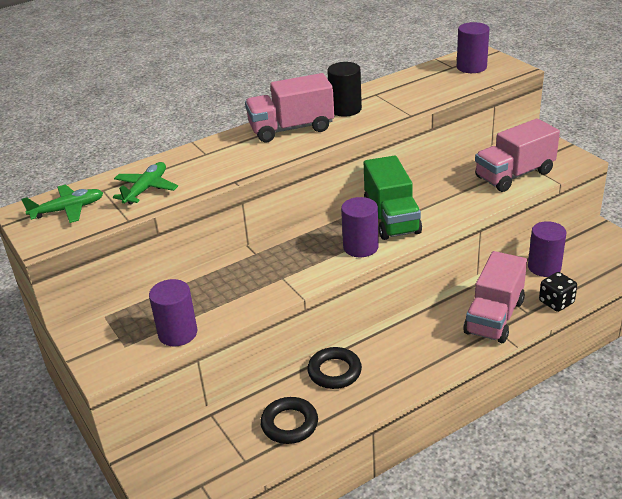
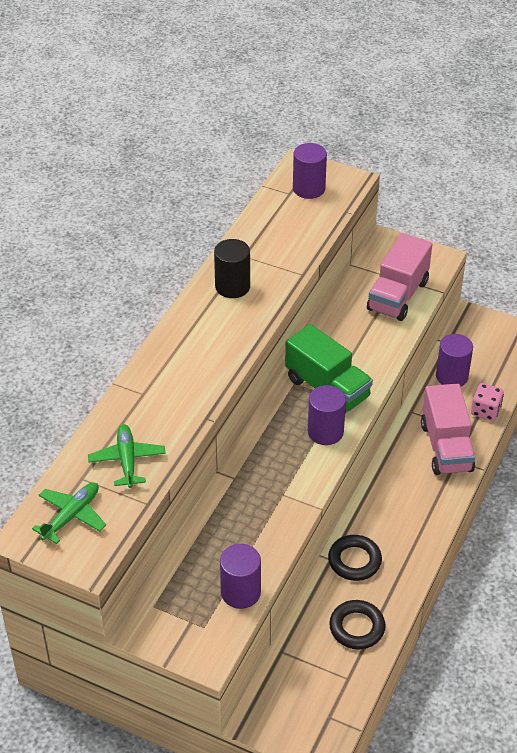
camera: 35 degrees left, 10 degrees up
(291, 129) = (201, 331): pink truck -> none
(556, 302) = (485, 411): black dice -> pink dice

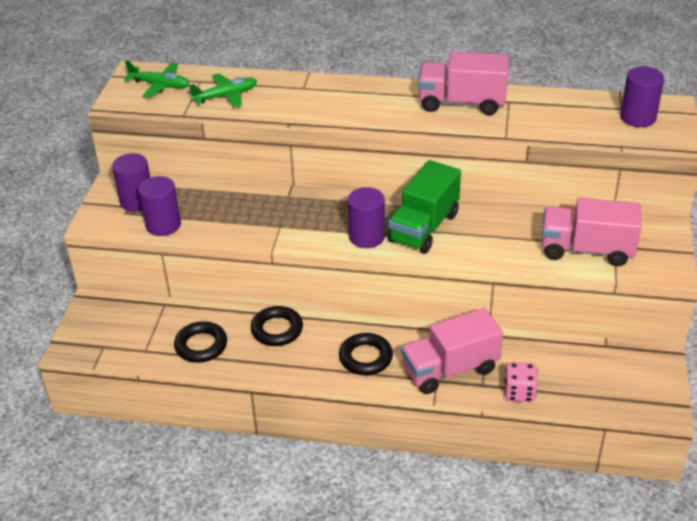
camera: 75 degrees right, 5 degrees down
(232, 286) = (462, 103): black cylinder -> pink truck
(414, 501) = (365, 357): none -> black ring
(452, 376) = (555, 357): purple cylinder -> purple cylinder (137, 201)

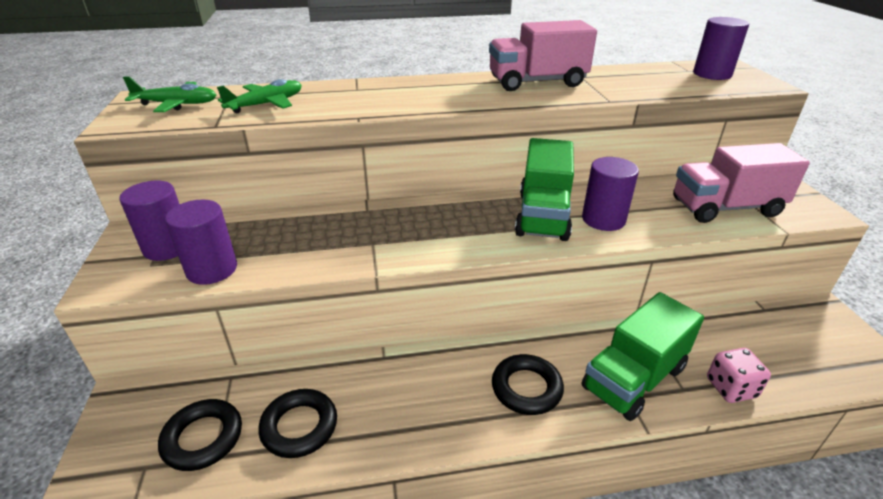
camera: 20 degrees left, 5 degrees down
(277, 330) = (396, 377): black ring -> black ring (203, 438)
(366, 237) = (485, 236): purple cylinder -> purple cylinder (603, 219)
(450, 369) = (633, 378): pink truck -> green truck

